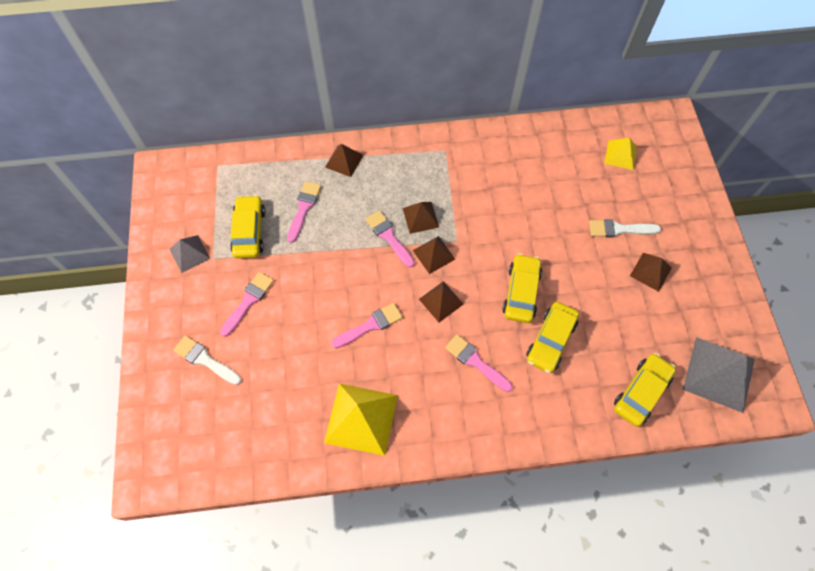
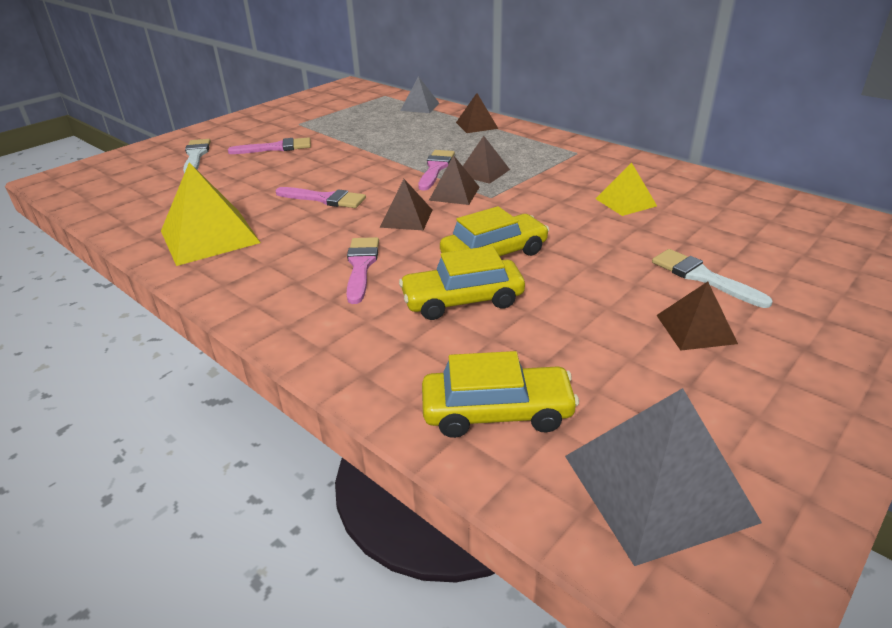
camera: 50 degrees right, 30 degrees down
(189, 253) = (290, 116): grey pyramid -> grey pyramid (420, 107)
(249, 231) = (344, 124): yellow car -> none
(303, 208) = (401, 131): pink brush -> none
(620, 155) = (798, 233): yellow pyramid -> yellow pyramid (625, 202)

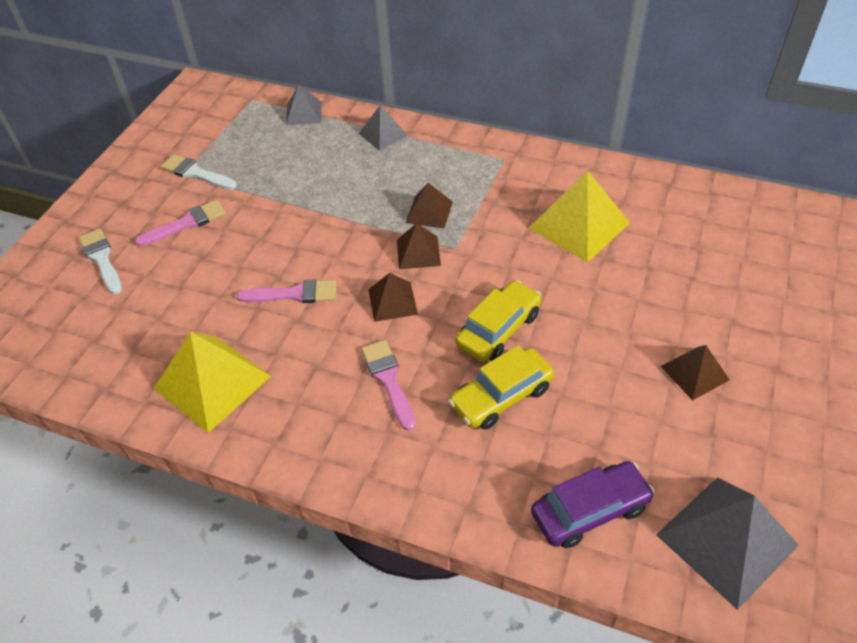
camera: 20 degrees left, 15 degrees up
(435, 168) = (379, 217): pink brush -> none
(476, 125) = (383, 134): brown pyramid -> grey pyramid
(497, 412) = (589, 510): yellow car -> purple car
(625, 202) = (579, 225): yellow pyramid -> yellow pyramid, size x1.78
(703, 277) = (678, 310): white brush -> white brush (196, 173)

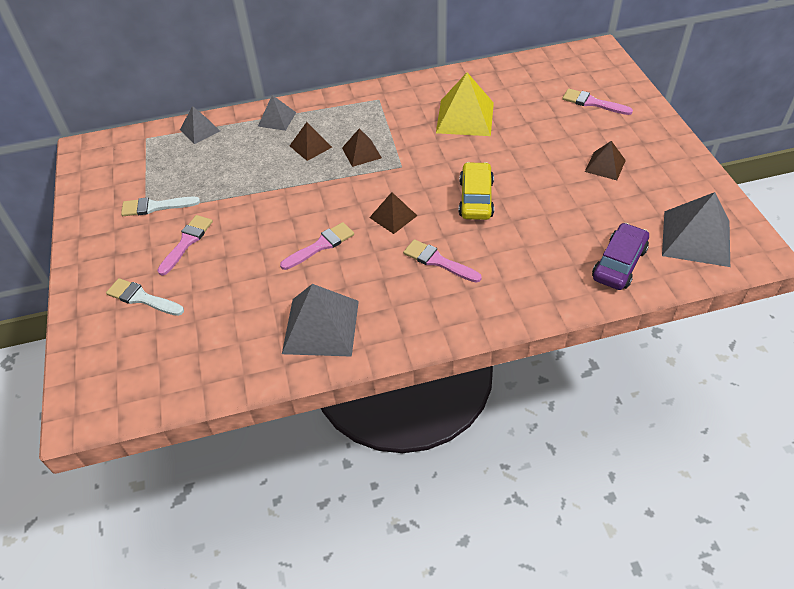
camera: 35 degrees left, 0 degrees up
(212, 382) = (321, 327): yellow pyramid -> grey pyramid
(418, 252) = (380, 180): brown pyramid -> brown pyramid (310, 146)
(501, 396) = (514, 233): yellow car -> none
(757, 282) = (592, 103): none -> pink brush

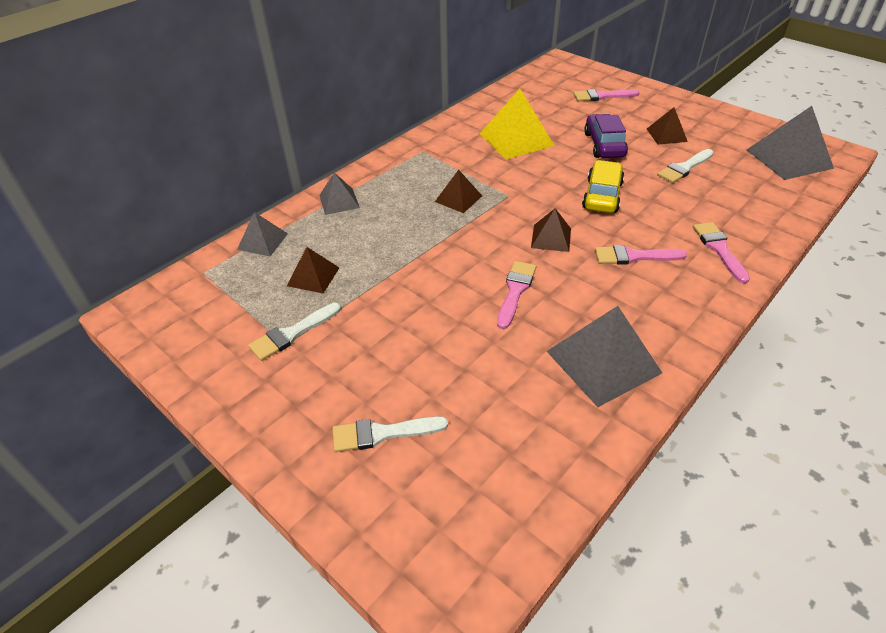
camera: 35 degrees left, 5 degrees down
(186, 242) = (370, 352): pink brush -> pink brush (719, 249)
(310, 146) = (402, 211): brown pyramid -> brown pyramid (313, 276)
(476, 198) = (602, 195): yellow car -> yellow car turned 45 degrees clockwise
(580, 204) = (684, 168): none -> white brush
(619, 264) = (765, 197): purple car -> purple car (604, 145)

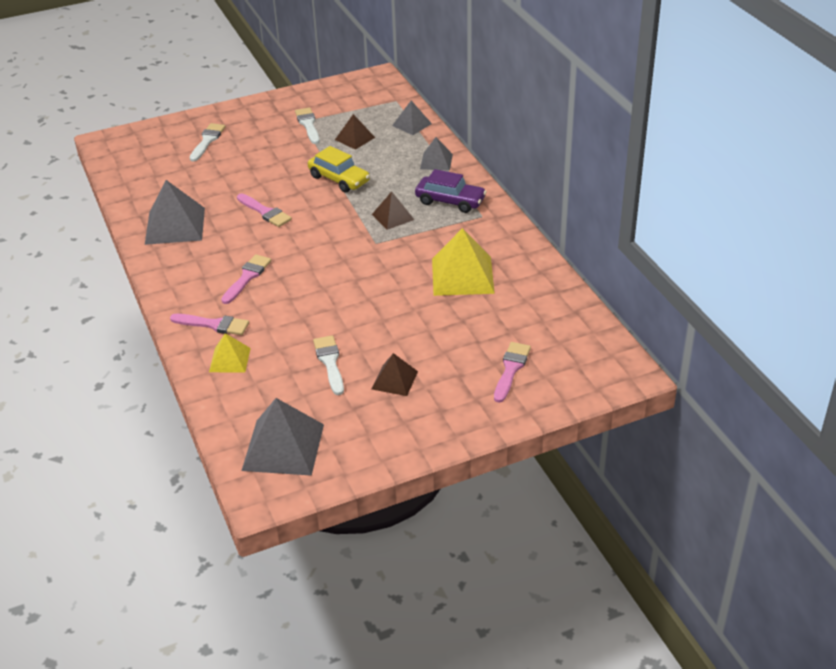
camera: 115 degrees right, 5 degrees down
(551, 238) = (304, 246): brown pyramid -> none
(602, 195) = (332, 293): yellow car -> yellow car (339, 179)
(604, 145) = (410, 328): purple car -> purple car (450, 201)
(746, 220) = (229, 360): none -> yellow pyramid

